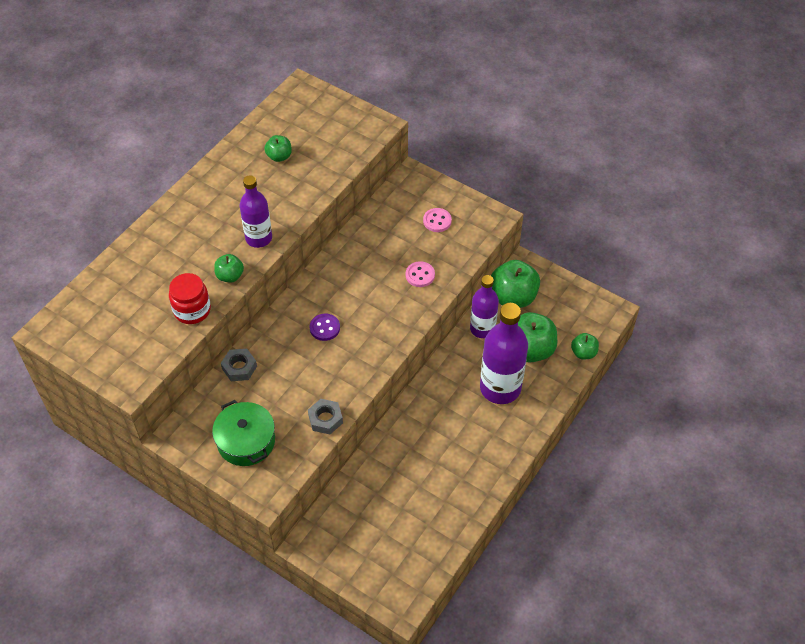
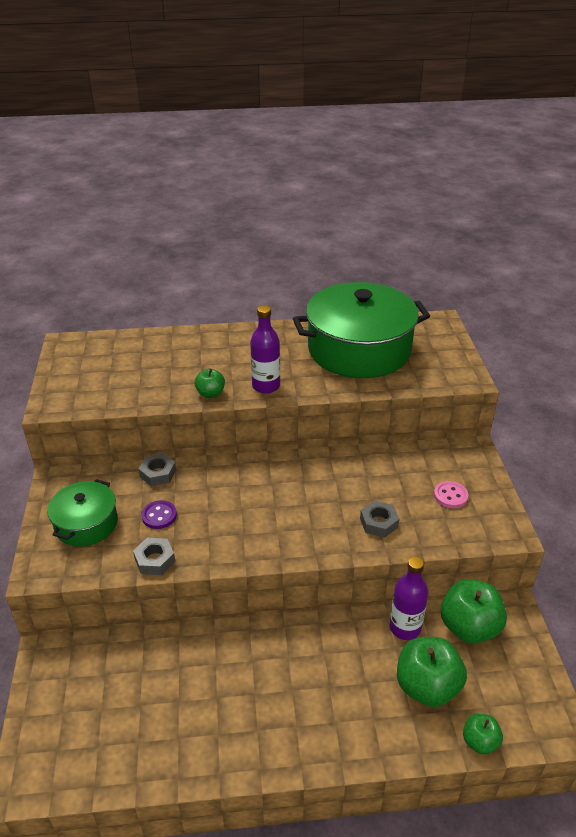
camera: 50 degrees right, 15 degrees down
(192, 310) = (155, 395): red jar -> none
(279, 156) = (359, 349): green apple -> green pot
(324, 328) = (251, 498): purple button -> purple button (159, 516)
(420, 275) = (378, 523): pink button -> grey nut
(500, 388) = (355, 692): purple bottle -> none

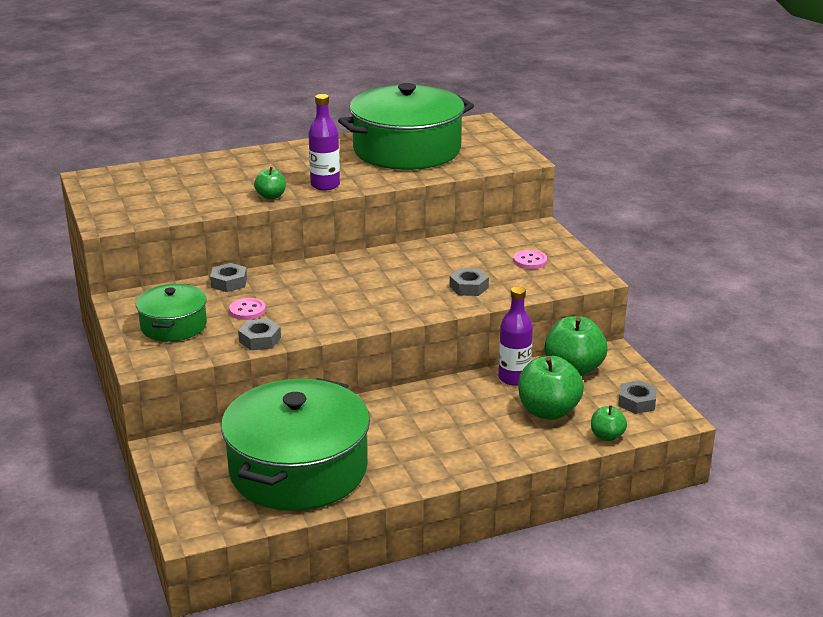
camera: 15 degrees left, 10 degrees down
(156, 716) = (298, 469): none -> green pot
(159, 516) = (247, 310): purple button -> pink button
(524, 694) = (637, 402): none -> grey nut

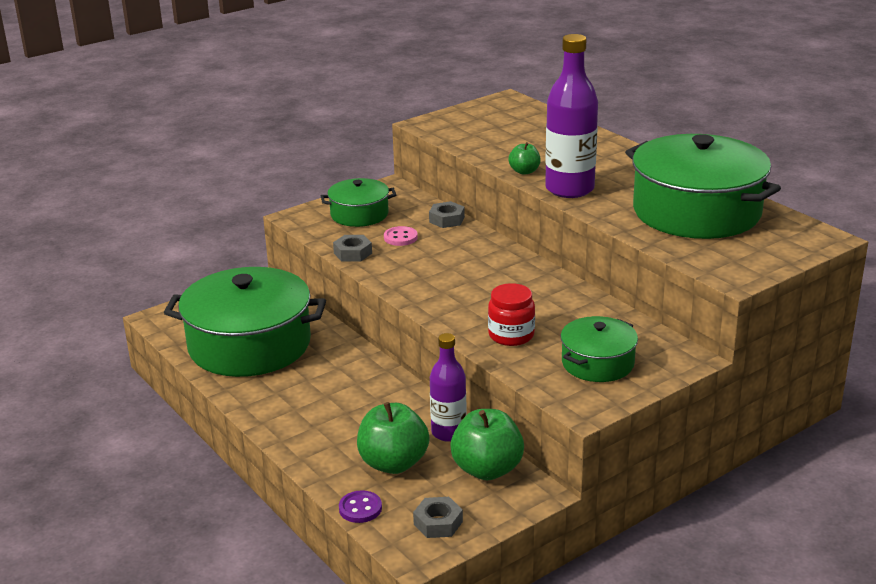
camera: 75 degrees right, 0 degrees up
(325, 185) = (569, 189): purple bottle -> purple bottle, size x1.57
(469, 287) = (511, 335): grey nut -> red jar
(530, 261) = (597, 363): pink button -> green pot
(607, 436) = (360, 508): green apple -> purple button

